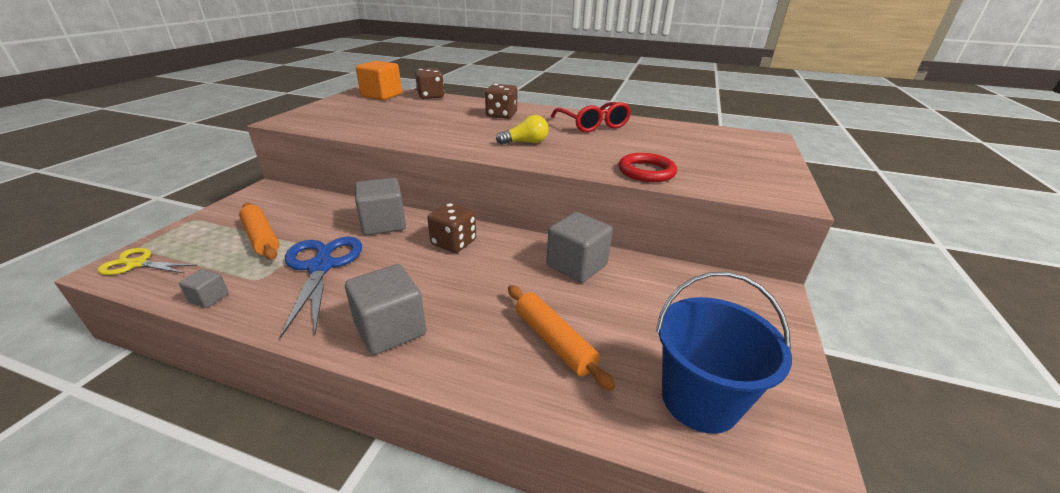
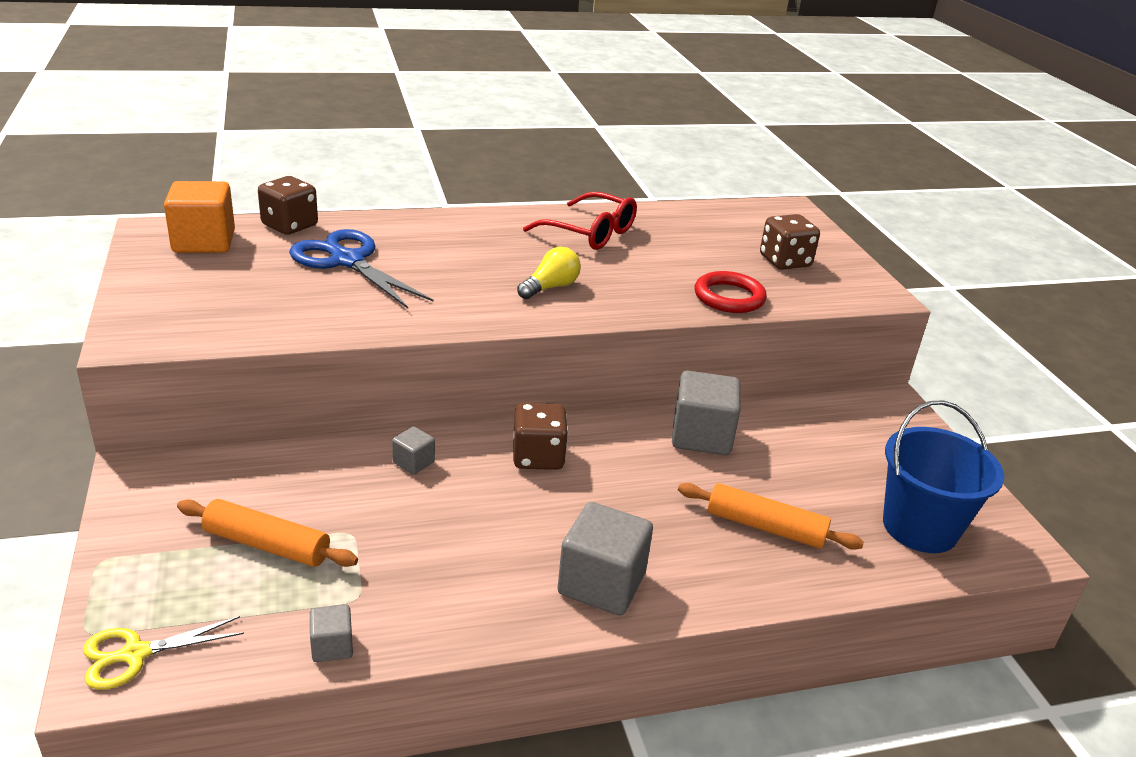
camera: 35 degrees left, 0 degrees up
(321, 266) = (416, 549): blue scissors -> blue scissors (347, 261)
(383, 224) = (413, 462): grey cube -> grey cube, size x0.49
(501, 115) = (453, 243): brown dice -> brown dice (785, 261)

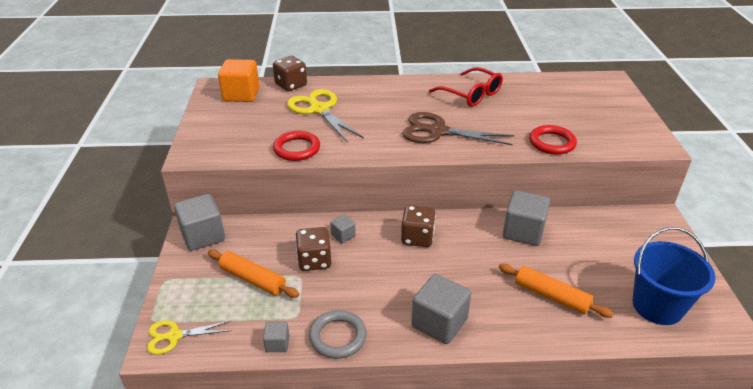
camera: 15 degrees right, 5 degrees up
(160, 481) = (203, 236): none -> grey cube
(321, 322) = (297, 149): none -> red ring
(347, 261) = (319, 109): blue scissors -> yellow scissors
(437, 623) = (338, 337): none -> grey ring
(550, 287) = (437, 131): yellow light bulb -> brown scissors
(785, 261) = (596, 118): brown dice -> brown dice (314, 261)

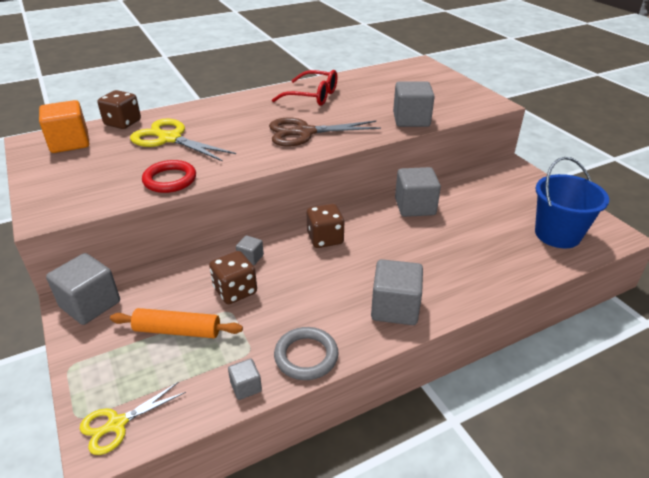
camera: 25 degrees left, 0 degrees up
(551, 296) = (473, 252): orange rolling pin -> none
(552, 143) = (411, 120): red ring -> grey cube

